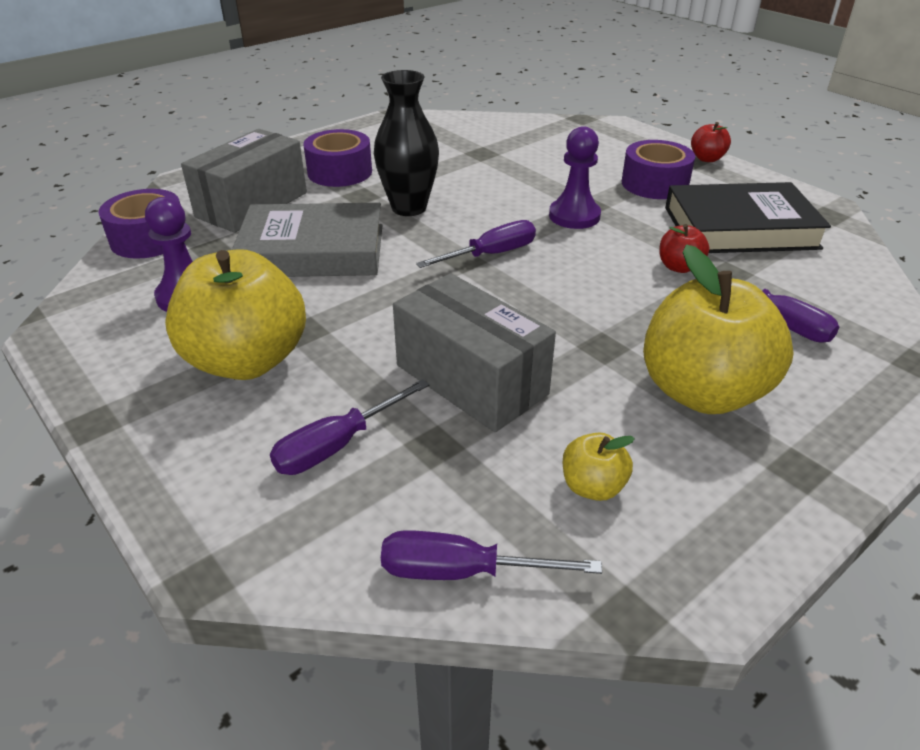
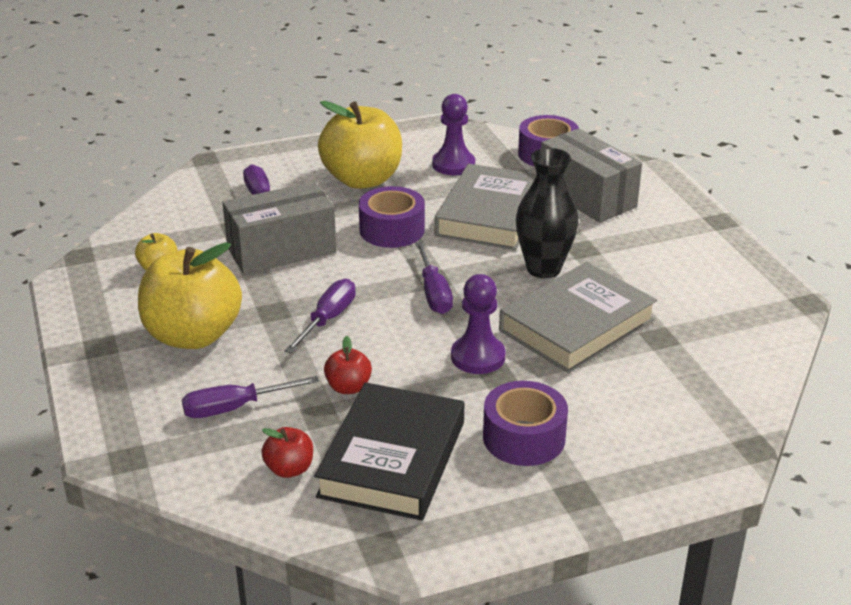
camera: 110 degrees right, 5 degrees down
(340, 172) = (640, 244): purple tape -> purple tape (392, 230)
(462, 571) = (146, 219): purple screwdriver -> purple screwdriver (328, 319)
(491, 183) = (577, 325): none -> grey book
(707, 159) = (576, 512): red apple -> red apple (289, 469)

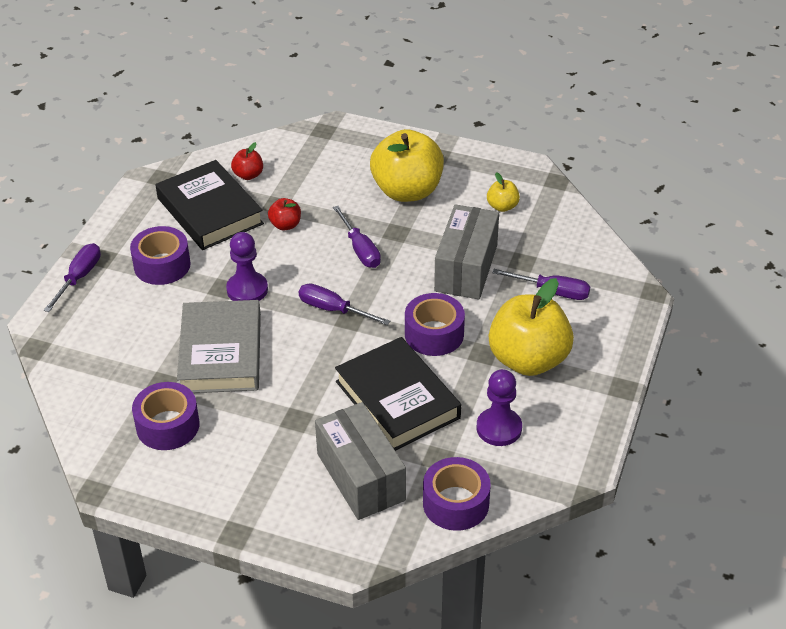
camera: 130 degrees right, 10 degrees up
(235, 408) = (319, 178): purple screwdriver -> purple screwdriver (79, 278)
(490, 215) = (397, 399): grey book -> black book
(543, 269) = (297, 380): black vase -> none
(587, 196) = (360, 477): grey box -> grey box turned 60 degrees clockwise
(693, 305) = (167, 425): none -> purple tape

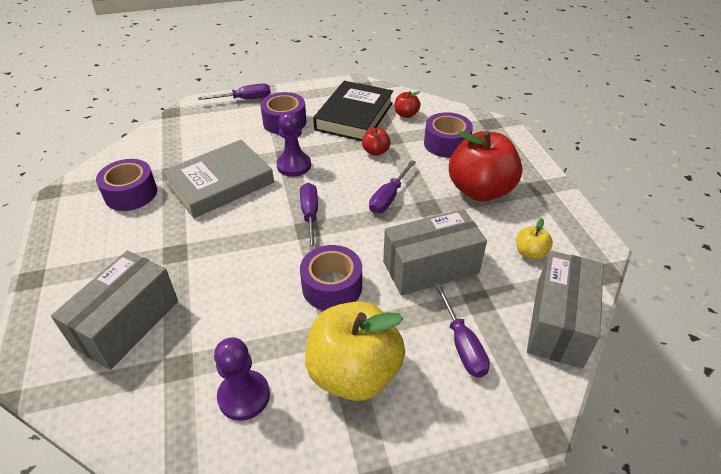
camera: 55 degrees right, 0 degrees up
(397, 399) = (234, 302): black book -> none
(407, 191) = (480, 190): yellow apple -> red apple
(456, 503) = (122, 412): purple tape -> purple tape (446, 144)
(576, 233) = (558, 323): none -> grey box

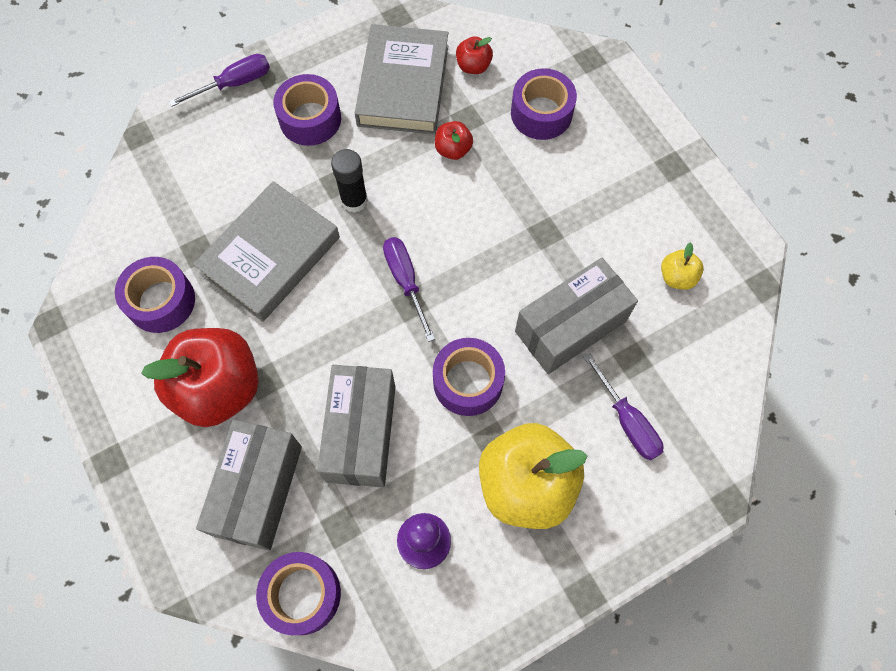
camera: 15 degrees left, 25 degrees up
(116, 412) = (302, 594): none -> purple tape
(294, 165) = (354, 200): purple pawn -> black glue stick
(354, 116) = (403, 85): black book -> grey book
(389, 197) = (493, 228): purple screwdriver -> none
(480, 190) = (601, 189): red apple -> red apple (219, 388)
(558, 323) = (721, 367): grey box -> grey box (361, 433)

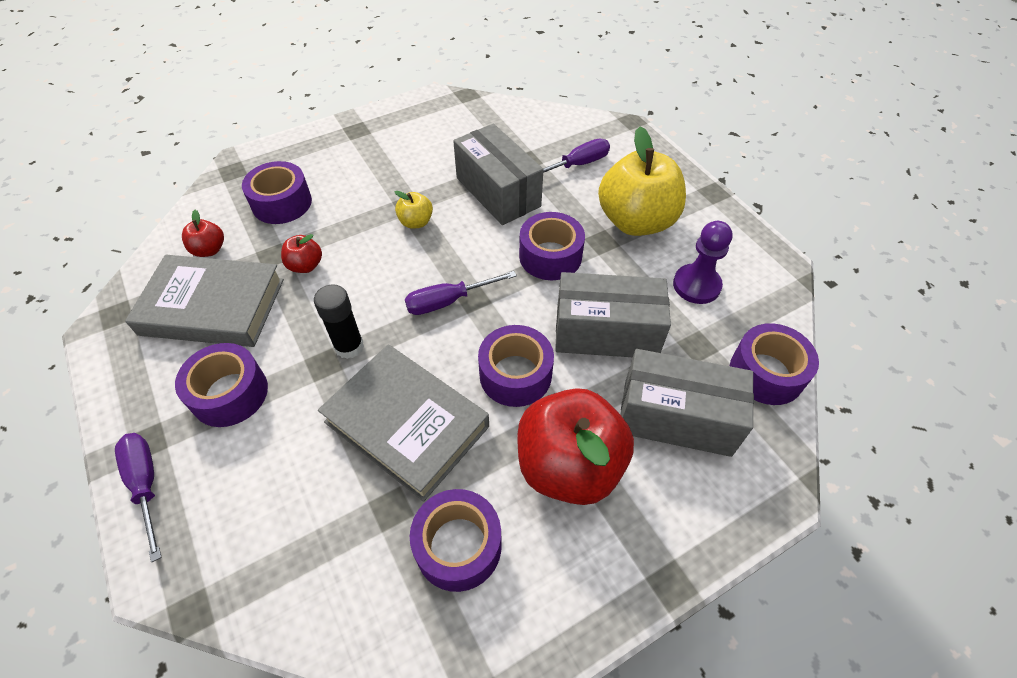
camera: 90 degrees left, 15 degrees down
(315, 344) = (515, 374): none -> purple tape
(677, 277) = (457, 133): yellow apple -> yellow apple (416, 222)

